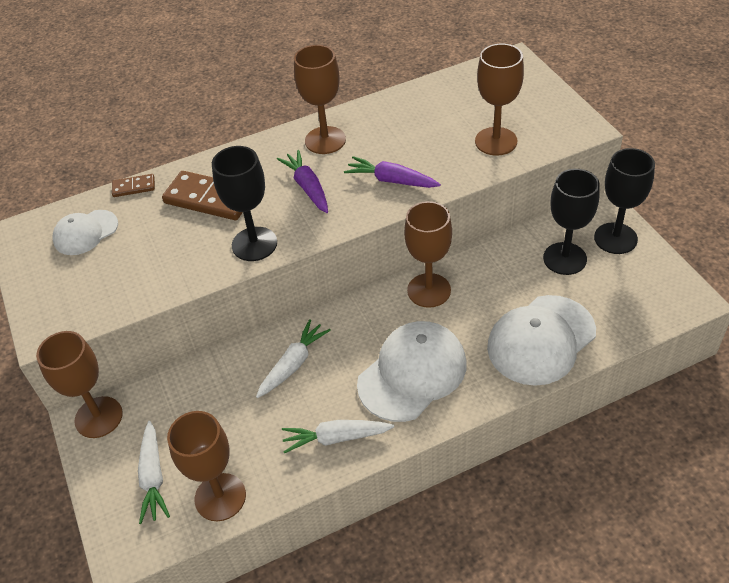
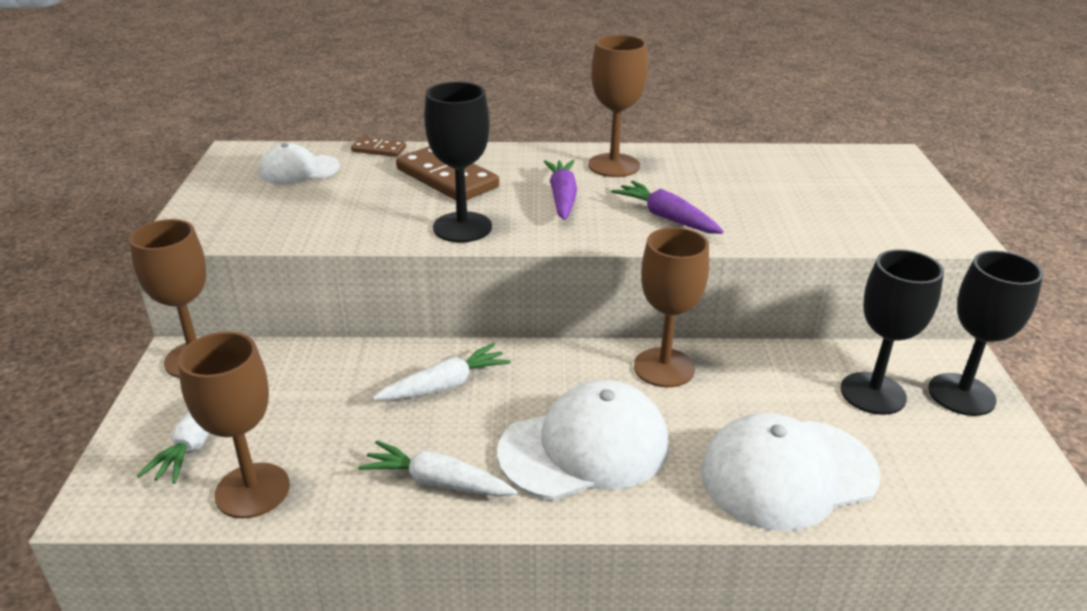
camera: 20 degrees right, 15 degrees down
(496, 141) = (826, 218): brown goblet -> none

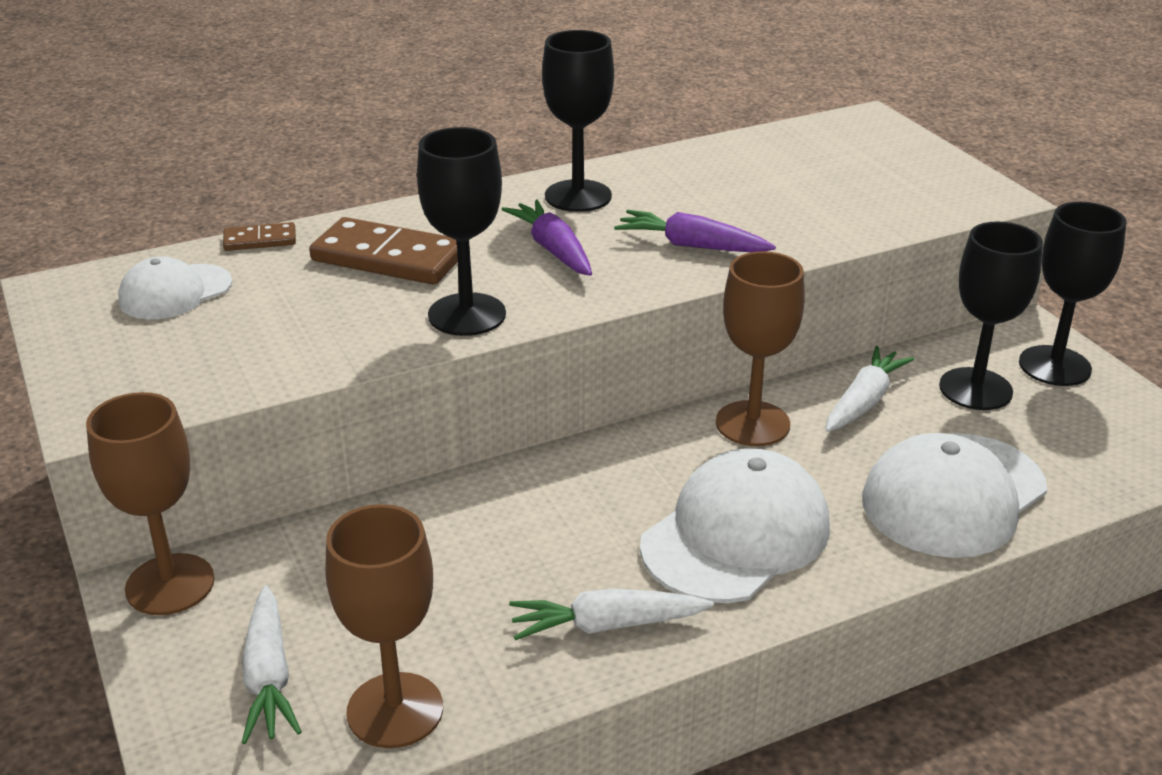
camera: 25 degrees left, 0 degrees up
(445, 385) = (524, 517): white carrot -> white carrot (864, 401)
(613, 165) = (578, 196): brown goblet -> black goblet

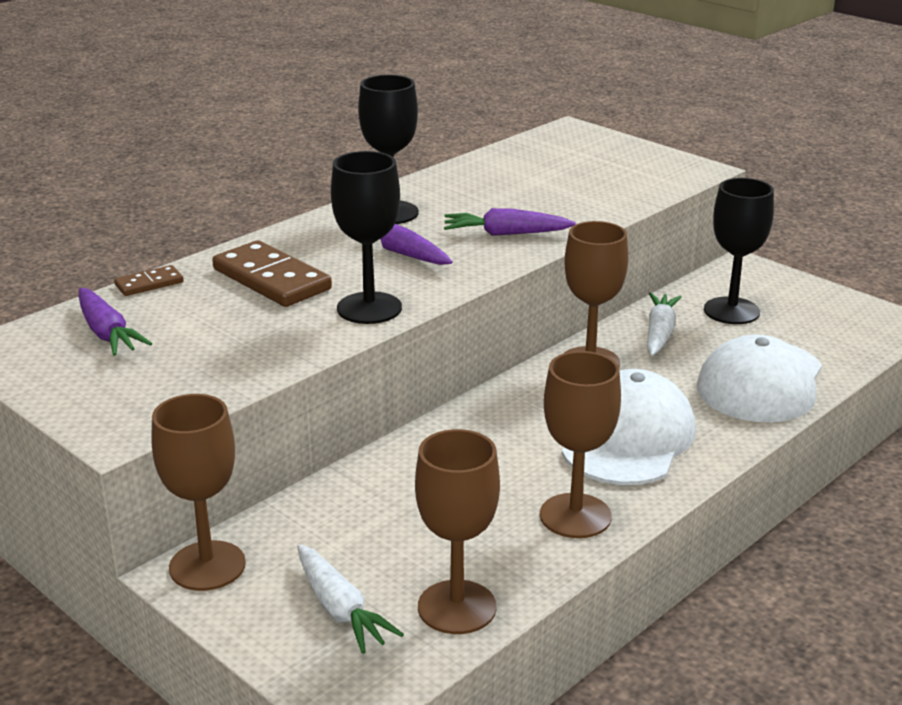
camera: 20 degrees left, 5 degrees down
(175, 292) = (107, 333): white cap -> purple carrot
(388, 258) = (271, 279): brown domino -> brown domino turned 45 degrees clockwise
(606, 625) = (575, 516): white carrot -> brown goblet
(1054, 366) = (775, 286): black goblet -> none

